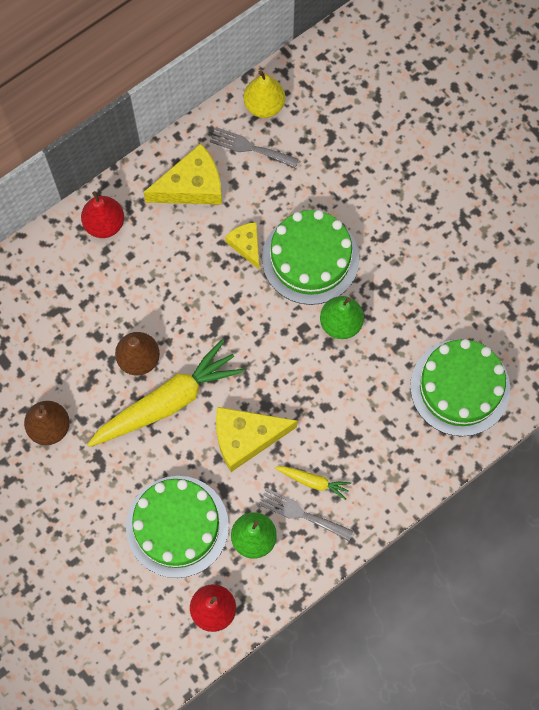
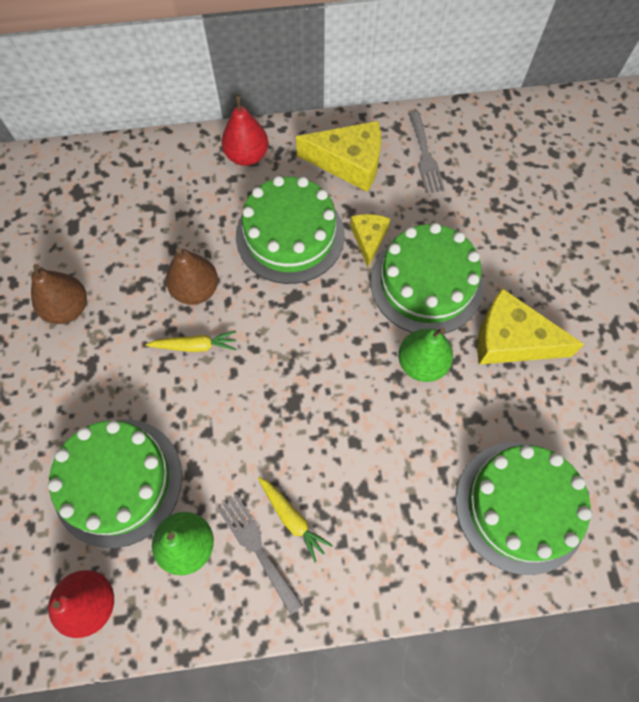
camera: 30 degrees right, 5 degrees down
(167, 402) = (195, 346): yellow carrot -> yellow carrot, size x0.45
(183, 275) = (290, 235): none -> green cake
(246, 438) = (250, 427): yellow cheese -> yellow cheese (511, 339)
(250, 147) = (425, 156): grey fork -> grey fork turned 150 degrees counterclockwise
(264, 105) = (460, 128): yellow pear -> none

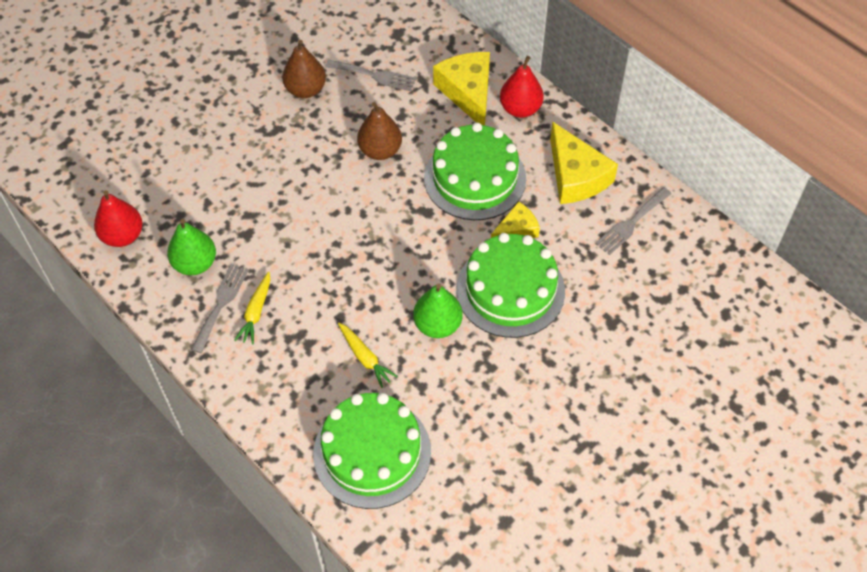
camera: 55 degrees right, 10 degrees down
(107, 241) = (374, 76): none -> grey fork
(118, 481) = (208, 198): green cake -> none
(195, 346) = (337, 178): yellow carrot -> yellow carrot (365, 358)
(511, 339) = (509, 375): yellow cheese -> yellow cheese (468, 92)

